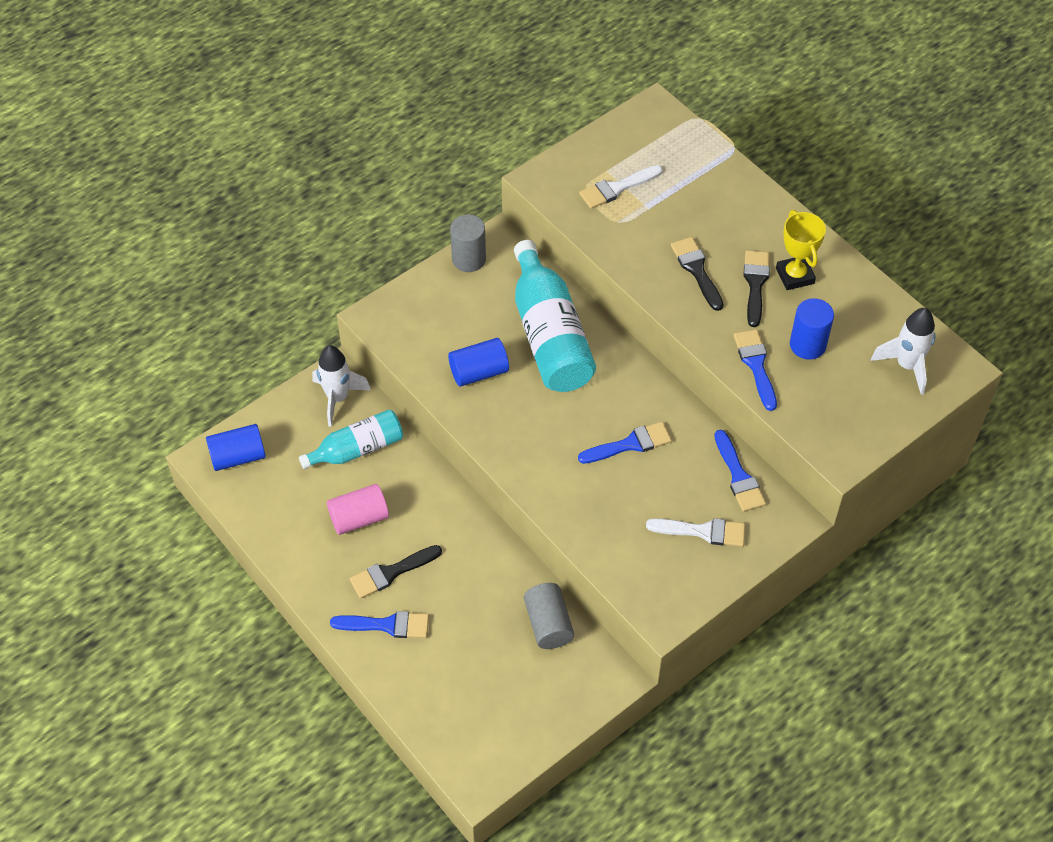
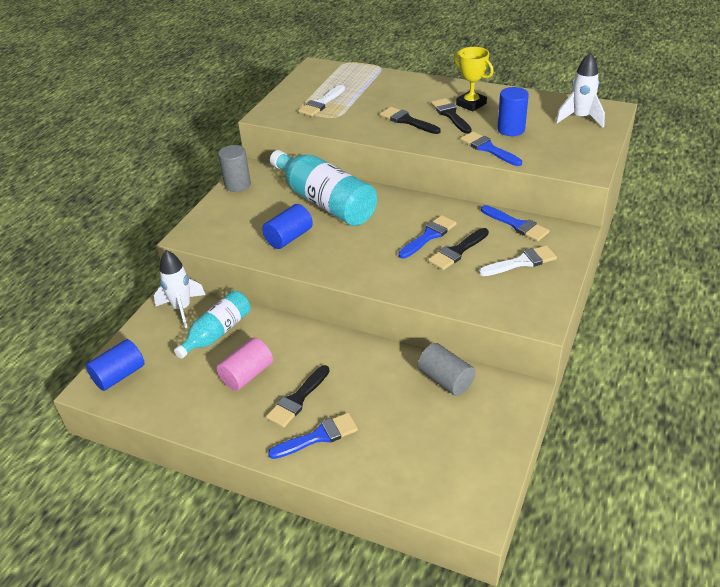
camera: 25 degrees left, 15 degrees down
(645, 482) = (457, 251): none -> black brush

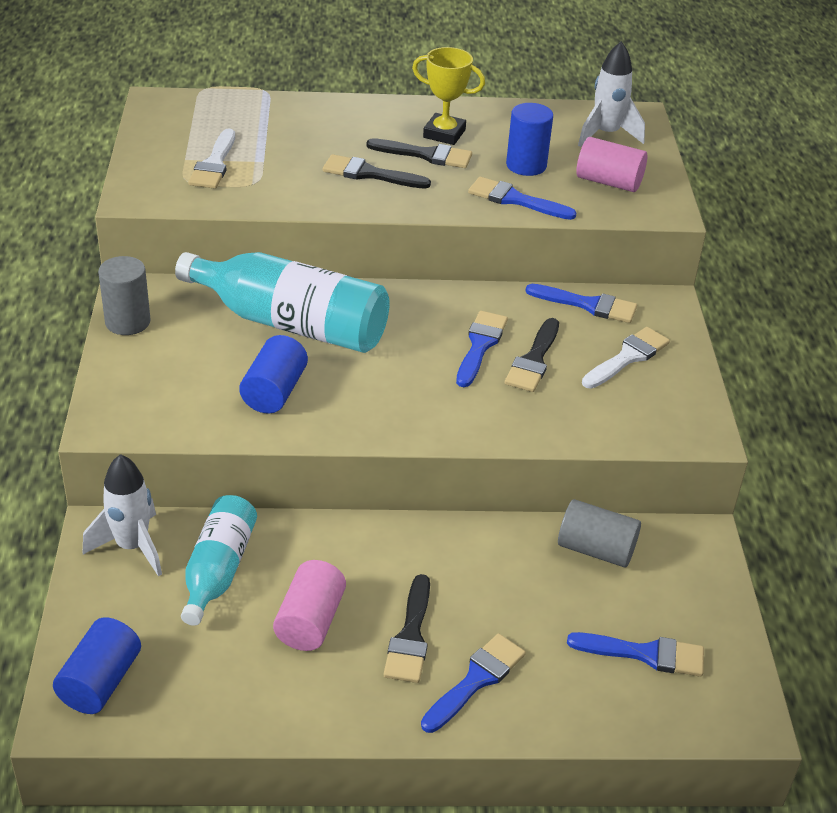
camera: 30 degrees left, 0 degrees up
(435, 453) = (645, 654): none -> blue brush
(450, 115) = (426, 155): black brush -> black brush turned 150 degrees clockwise
(560, 147) = (609, 182): none -> pink cylinder

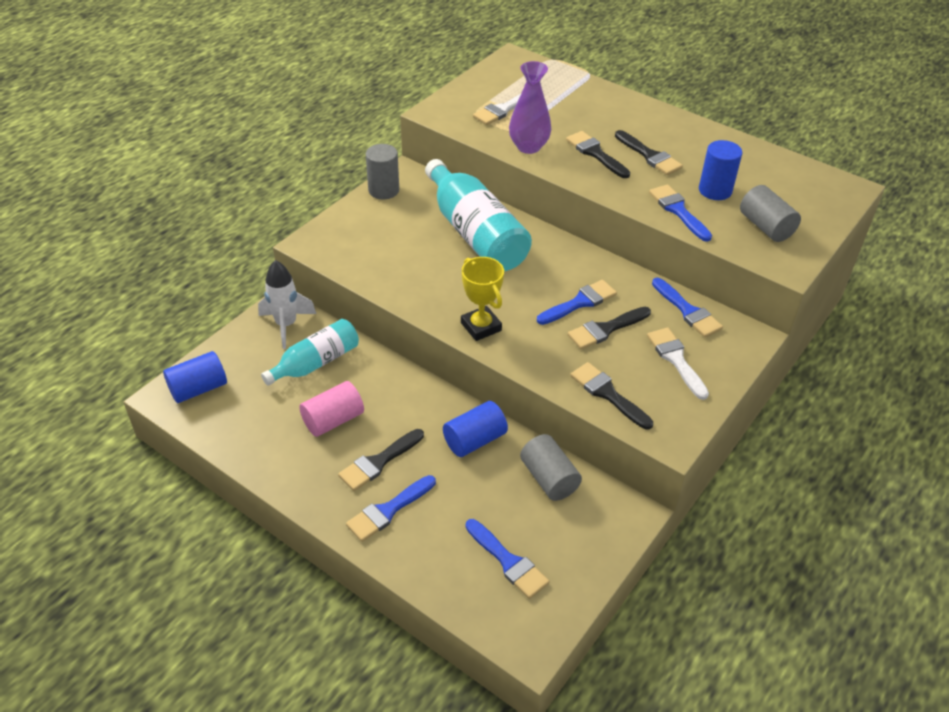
camera: 40 degrees right, 5 degrees up
(274, 391) = (420, 270): blue cylinder -> blue cylinder (474, 440)
(290, 194) = (528, 147): none -> purple vase
(444, 134) = (680, 146): yellow trophy -> yellow trophy (481, 327)
(476, 680) = (388, 510): blue brush -> blue brush turned 150 degrees clockwise
(604, 423) = (607, 394): none -> black brush
(606, 135) = (805, 192): white rocket -> none
(609, 182) = (766, 227): pink cylinder -> grey cylinder
(627, 357) = (676, 360): white brush -> white brush turned 105 degrees counterclockwise

